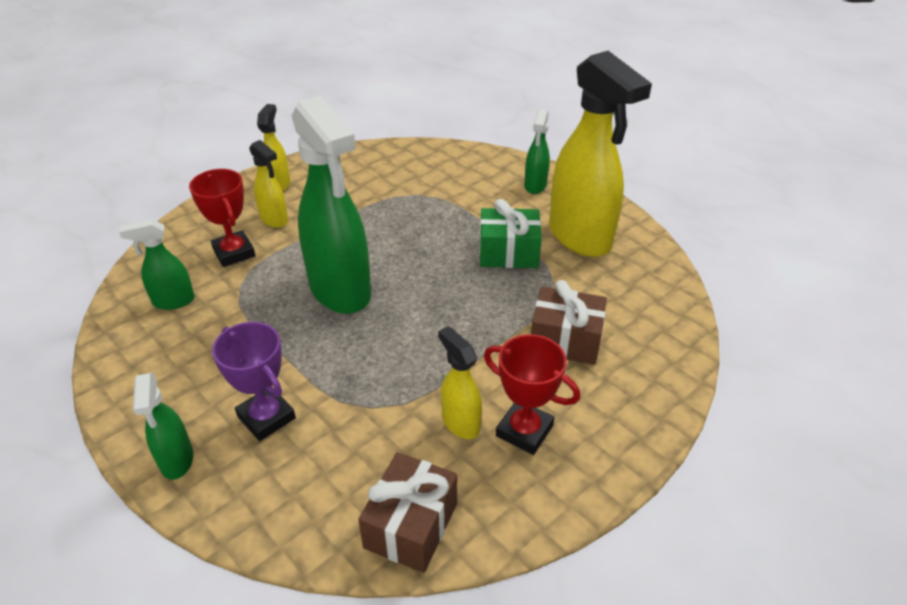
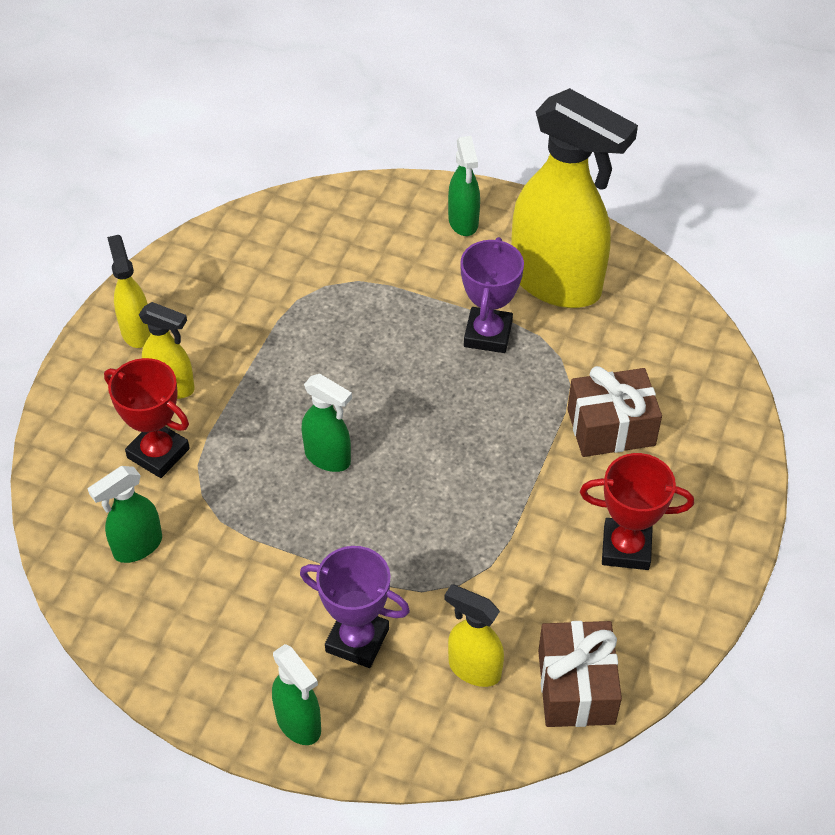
camera: 25 degrees left, 10 degrees up
(340, 291) = (328, 458): green spray bottle -> green spray bottle, size x0.48
(460, 422) = (559, 564): yellow spray bottle -> yellow spray bottle (473, 669)
(508, 253) = (488, 334): green gift -> purple trophy

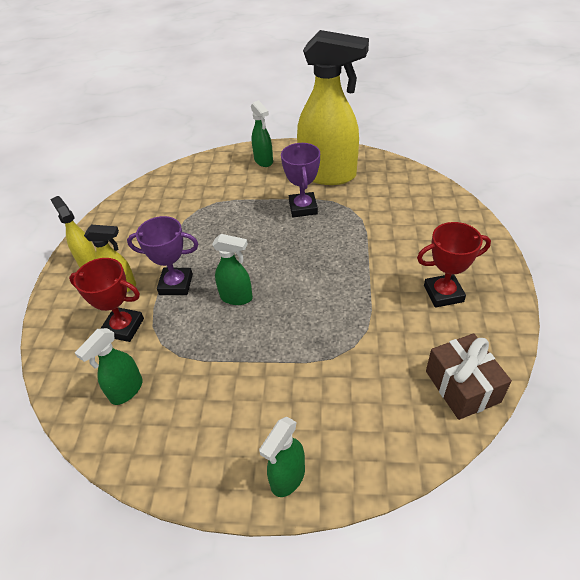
camera: 15 degrees left, 5 degrees down
(299, 723) = (287, 478): green spray bottle -> green spray bottle turned 90 degrees clockwise
(357, 640) = (303, 404): purple trophy -> purple trophy (176, 284)
(473, 669) = (390, 397): yellow spray bottle -> none
(611, 427) = (397, 233): brown gift -> none

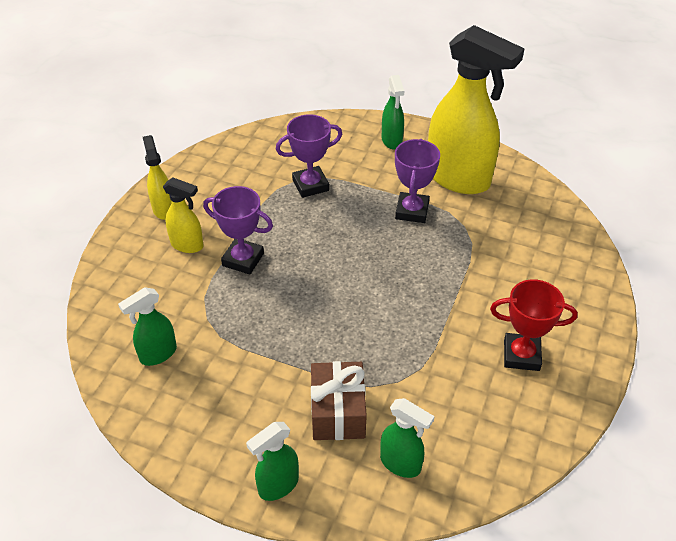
camera: 15 degrees right, 0 degrees up
(123, 327) = (176, 289): red trophy -> none
(211, 210) = (310, 185): none -> purple trophy
(236, 297) = (299, 292): green spray bottle -> green spray bottle (401, 464)
(462, 386) = (491, 457): brown gift -> brown gift (338, 412)

